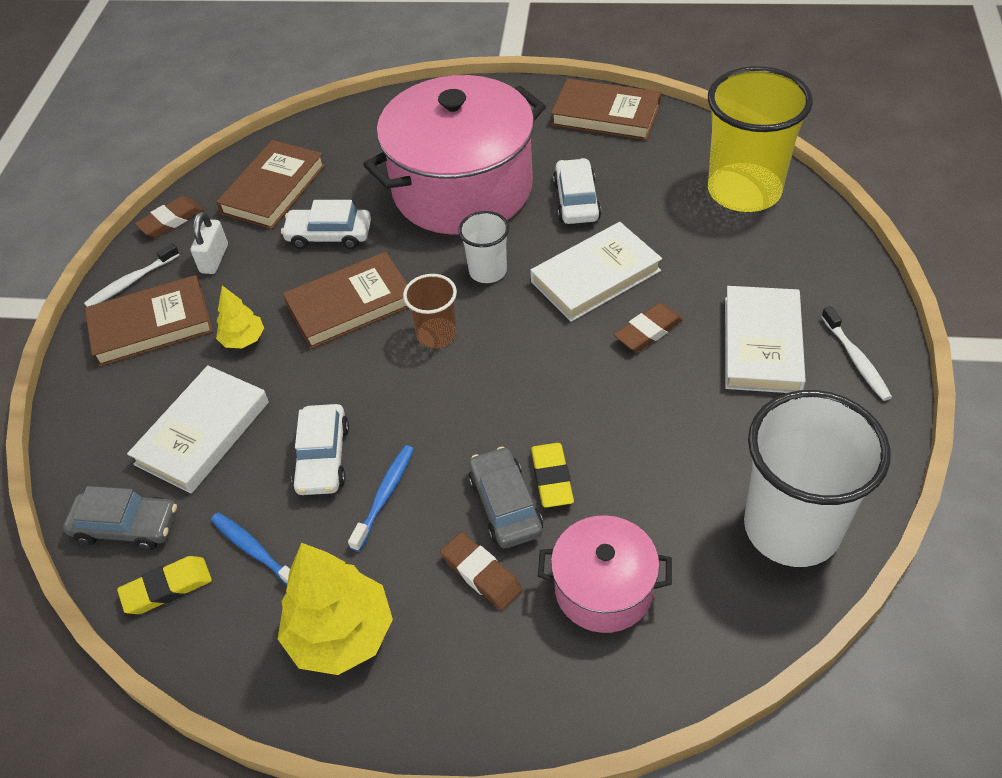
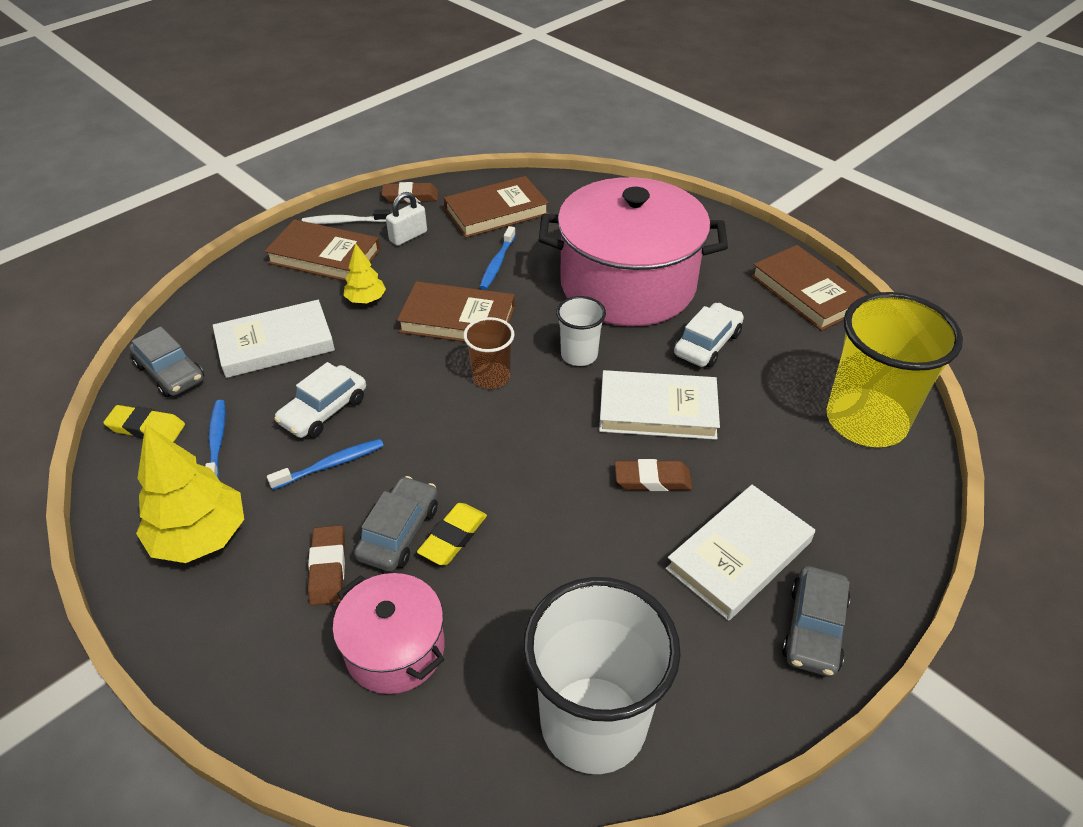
camera: 35 degrees right, 5 degrees down
(329, 235) = (497, 263): white car -> blue toothbrush
(856, 359) = (814, 629): white toothbrush -> grey car

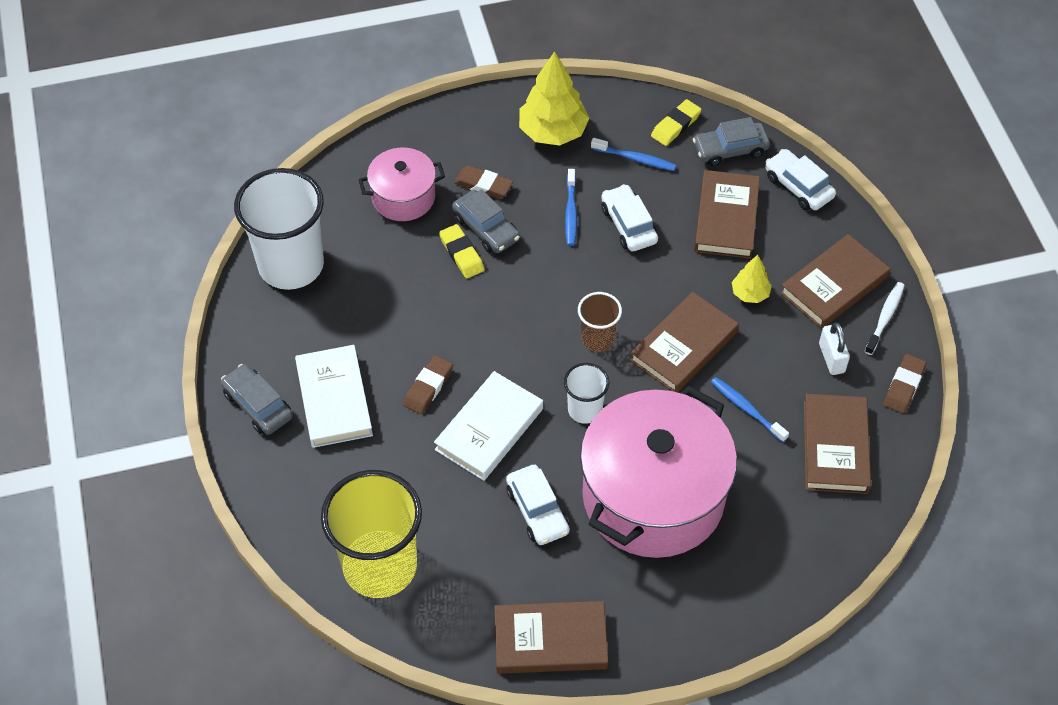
camera: 120 degrees right, 10 degrees up
(206, 310) = (798, 186): none -> white car
(275, 344) = (726, 218): white book -> brown book

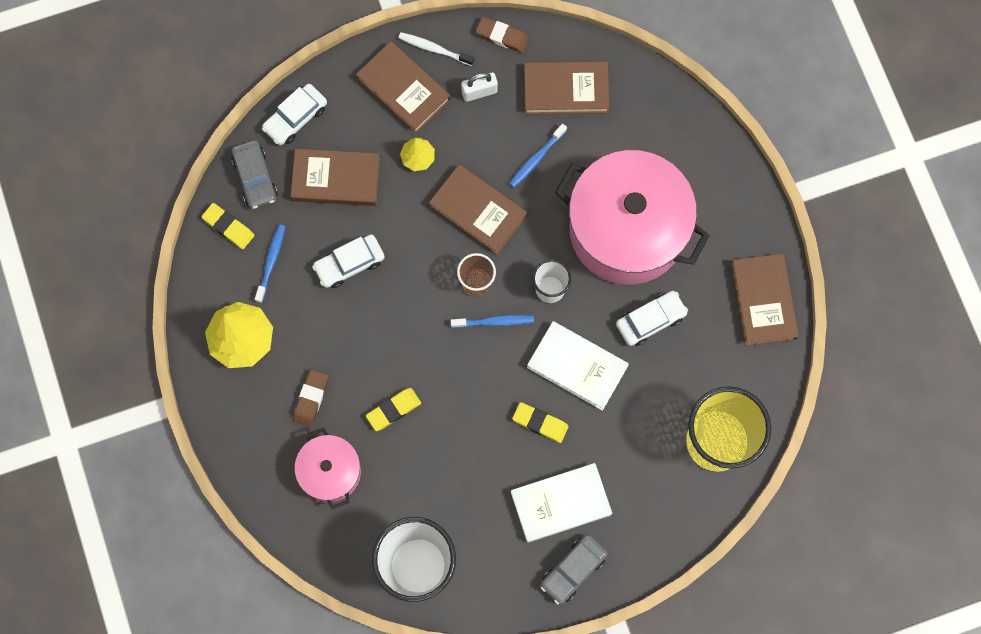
camera: 95 degrees left, 20 degrees up
(428, 387) = (540, 423): brown eraser -> yellow eraser
(486, 228) = (362, 391): grey car -> none
(571, 212) = (338, 316): blue toothbrush -> blue toothbrush (494, 322)

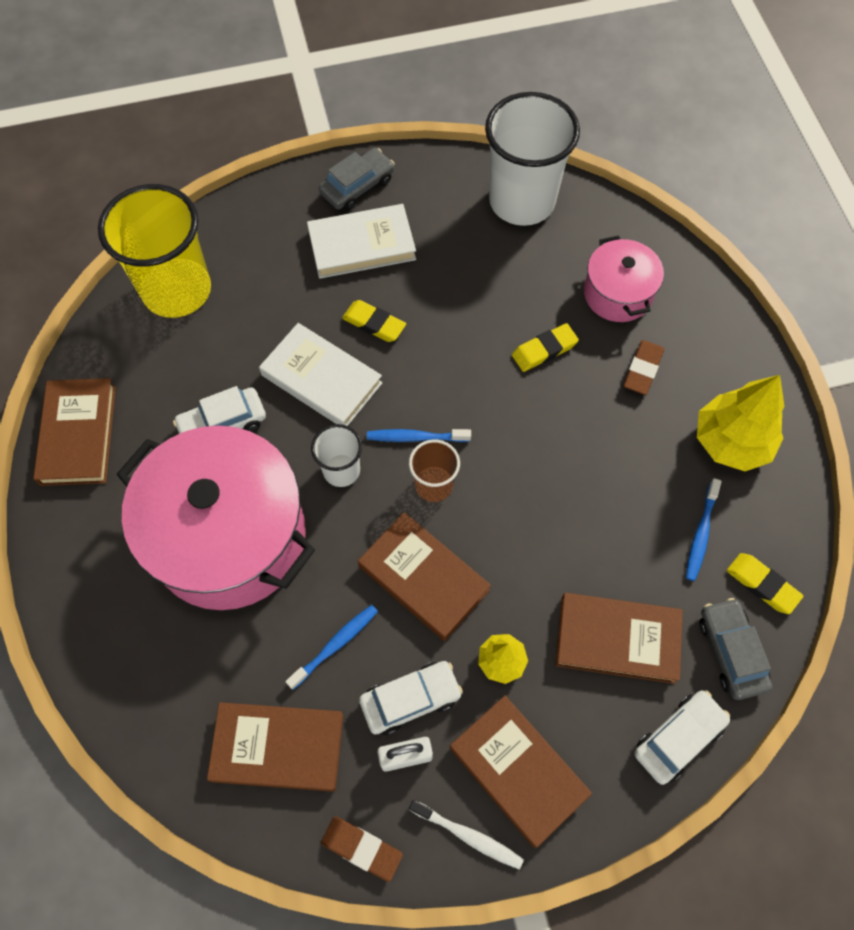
camera: 175 degrees left, 10 degrees down
(349, 264) = (597, 523): white car -> white car (410, 699)

